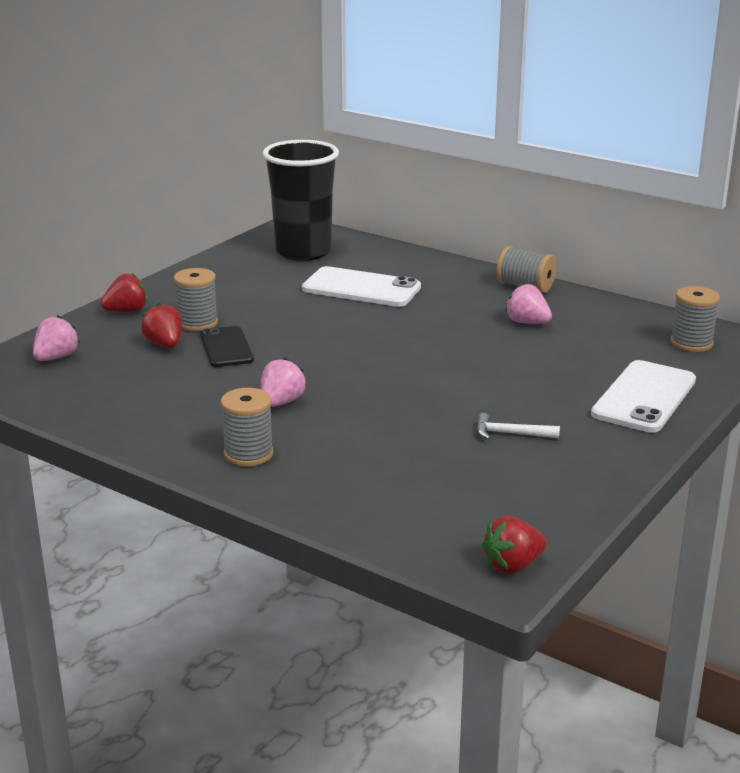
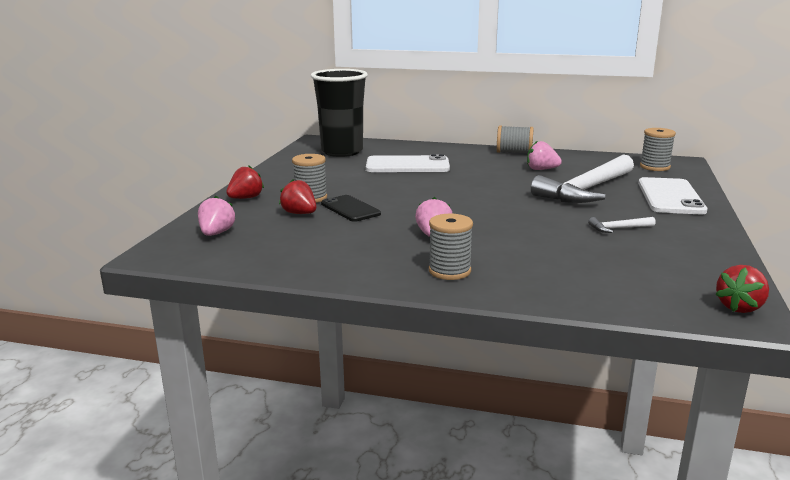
camera: 20 degrees left, 5 degrees down
(545, 367) = (586, 190): none -> white hammer

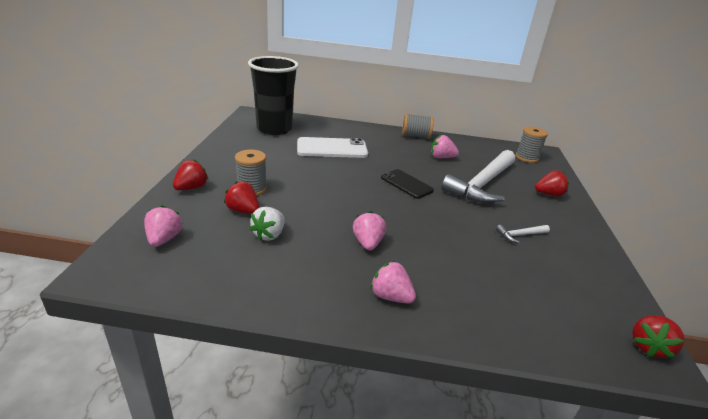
camera: 10 degrees left, 10 degrees up
(325, 230) = (269, 235): none -> white strawberry
(350, 209) = (289, 205): black phone -> black phone (406, 184)
(449, 271) = (390, 296): grey spool -> pink strawberry
(670, 197) = (548, 194): white phone -> red strawberry

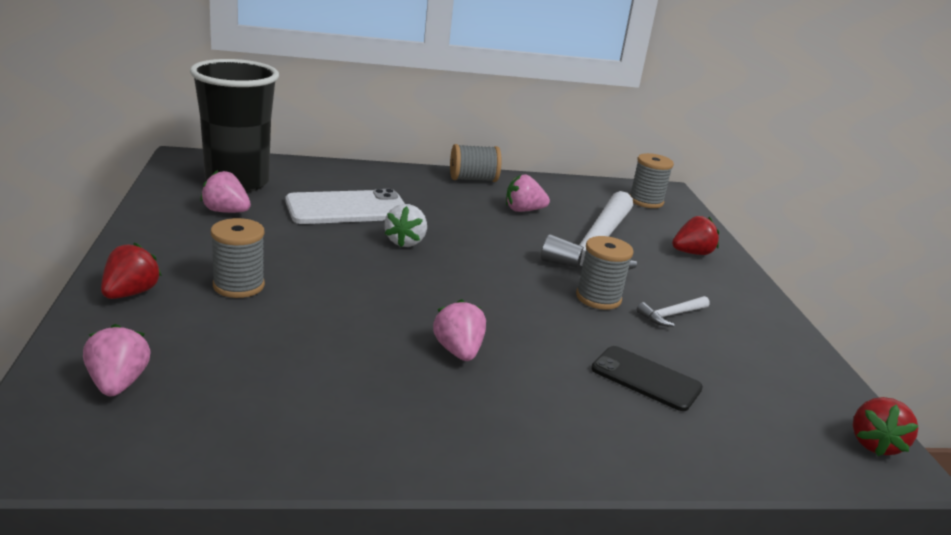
camera: 15 degrees left, 5 degrees down
(243, 211) = (238, 322): red strawberry -> none
(269, 235) = (297, 356): white strawberry -> white strawberry (405, 242)
(390, 296) = (520, 425): pink strawberry -> pink strawberry (226, 211)
(406, 184) = (485, 255): black phone -> black phone (646, 379)
(472, 218) = (598, 298): none -> grey spool

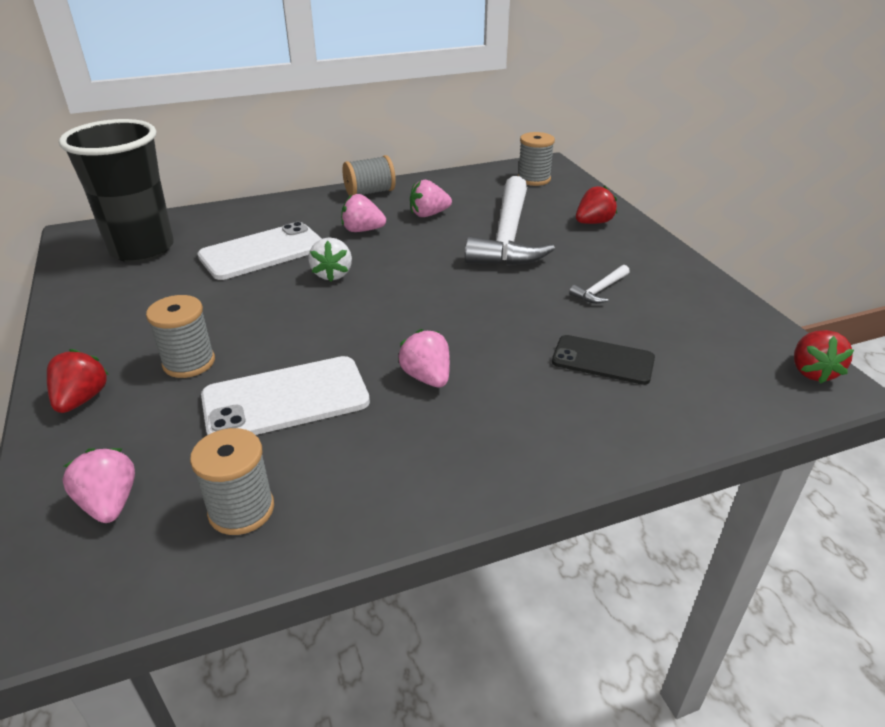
camera: 10 degrees left, 10 degrees up
(226, 211) = (143, 284): pink strawberry -> pink strawberry (362, 230)
(314, 337) = (285, 399): none -> white phone
(598, 298) = (530, 289): grey spool -> grey spool (241, 510)

